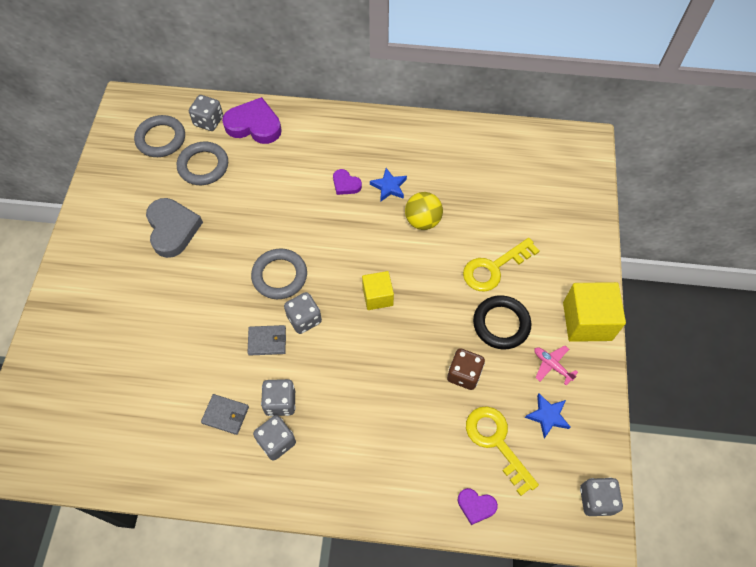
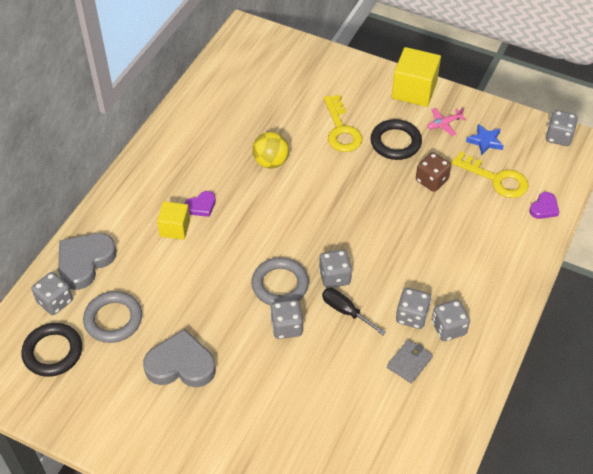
camera: 70 degrees left, 10 degrees down
(161, 139) = (53, 352): grey ring -> black ring
(234, 296) = (286, 327): none -> grey dice
(254, 125) = (85, 262): purple heart -> grey heart
(267, 341) = (346, 311): grey wallet -> black screwdriver
(377, 296) = (334, 216): yellow cube -> yellow cube (175, 228)
(389, 187) = (221, 175): blue star -> none
(496, 442) = (496, 179): yellow key -> yellow key turned 135 degrees counterclockwise

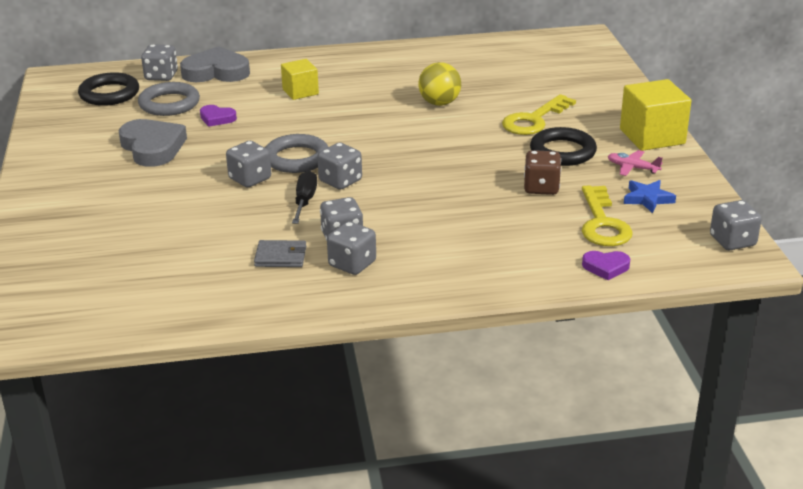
camera: 55 degrees right, 20 degrees down
(201, 206) = (341, 93): purple heart -> purple heart (217, 118)

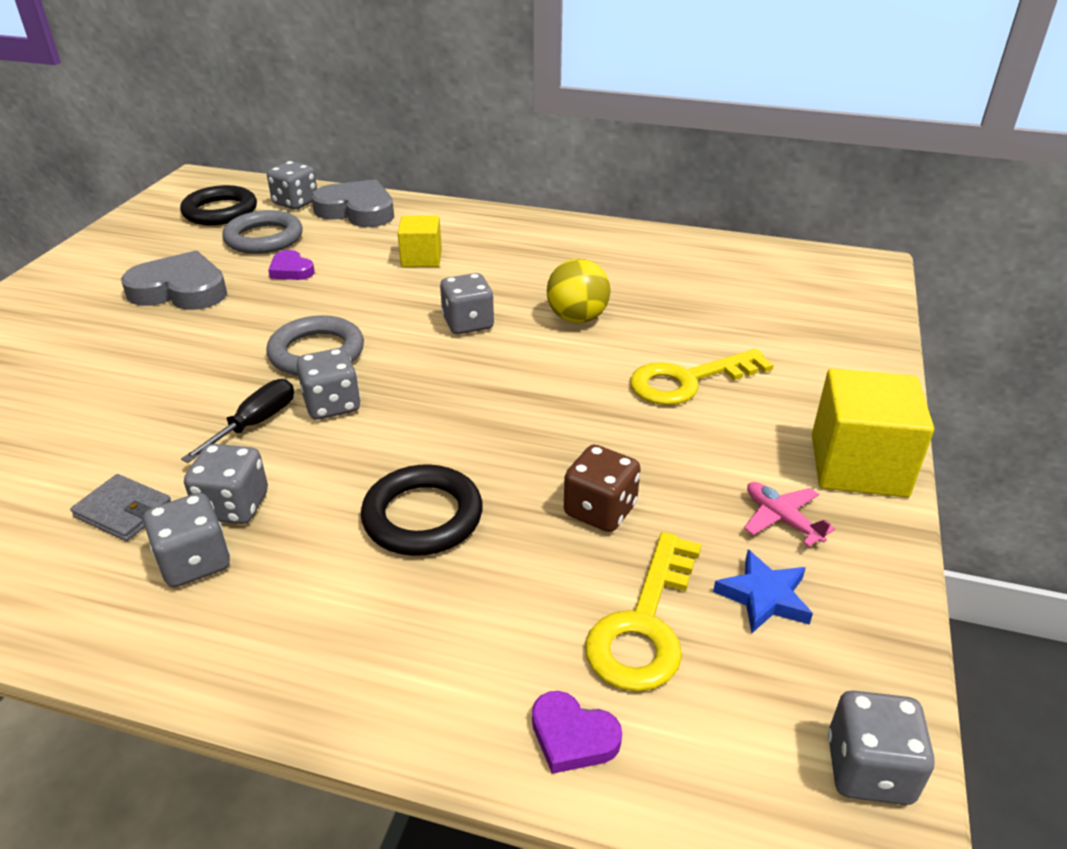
camera: 25 degrees right, 5 degrees up
(152, 147) = (180, 290): grey heart -> grey heart turned 75 degrees counterclockwise
(250, 179) = (230, 367): grey dice -> grey dice (468, 324)
(562, 151) = (688, 450): black ring -> black ring (423, 516)

